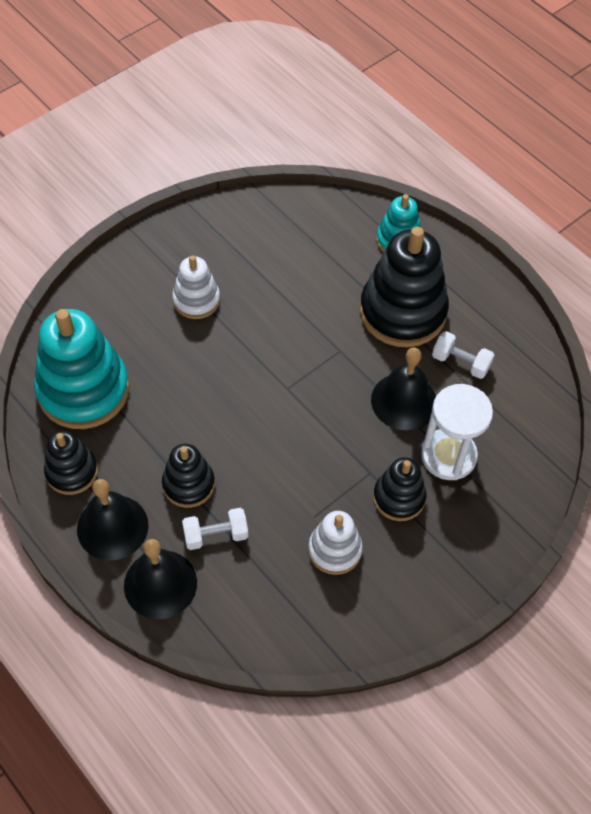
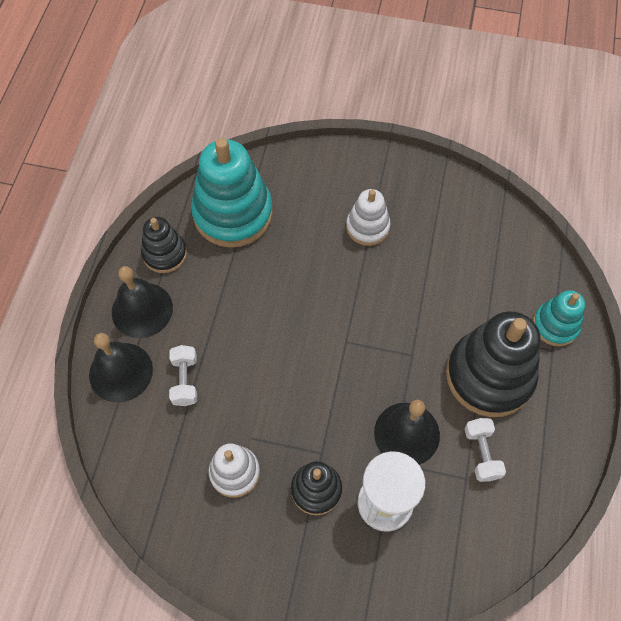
camera: 55 degrees right, 5 degrees up
(188, 484) = (212, 333): black stacking toy -> none
(216, 535) = (185, 380): white dumbbell -> white dumbbell turned 45 degrees clockwise

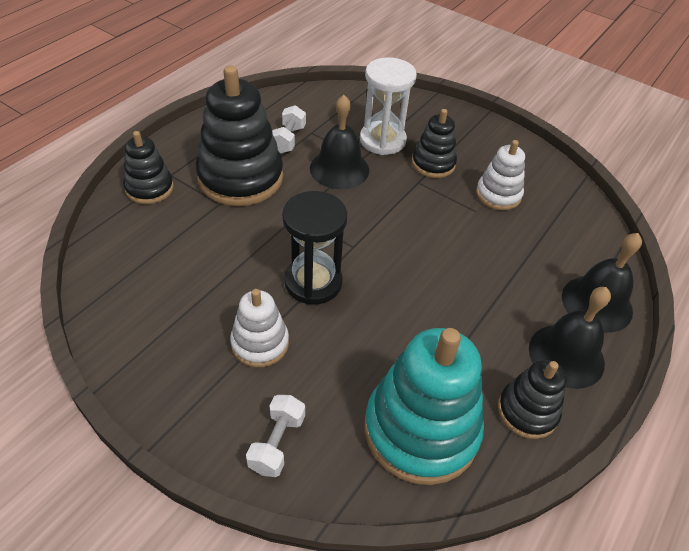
camera: 160 degrees left, 15 degrees down
(185, 380) = (528, 272): white dumbbell -> white dumbbell (277, 443)
(359, 291) = (313, 282): none -> black hourglass
(555, 325) = (149, 188): turquoise stacking toy -> black stacking toy

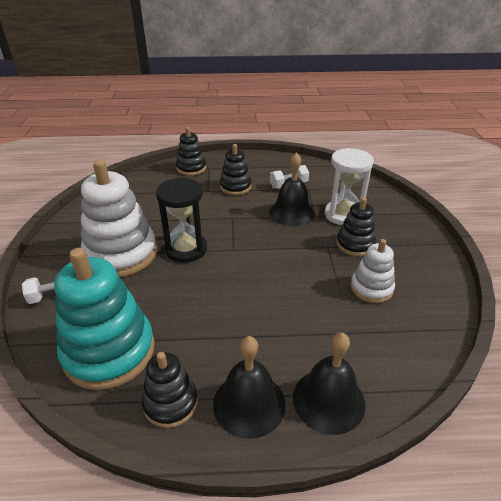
camera: 55 degrees right, 10 degrees down
(240, 178) = (235, 187): black stacking toy -> black stacking toy, size x0.54
(260, 343) = (121, 254): white stacking toy -> white stacking toy, size x1.84

